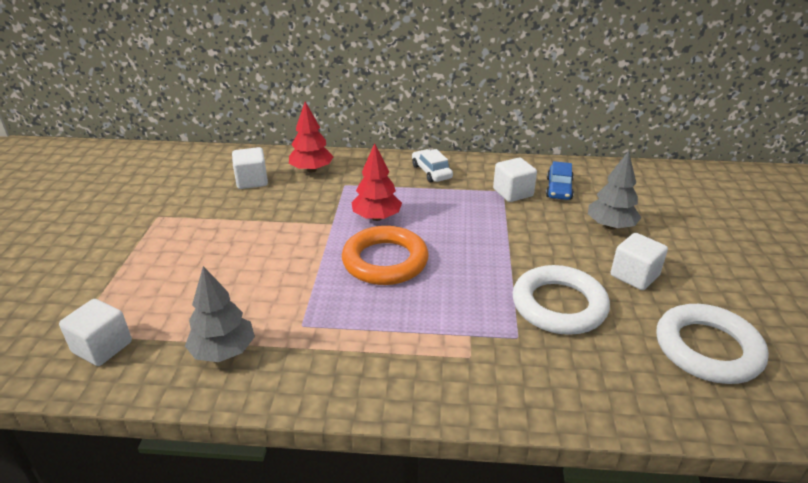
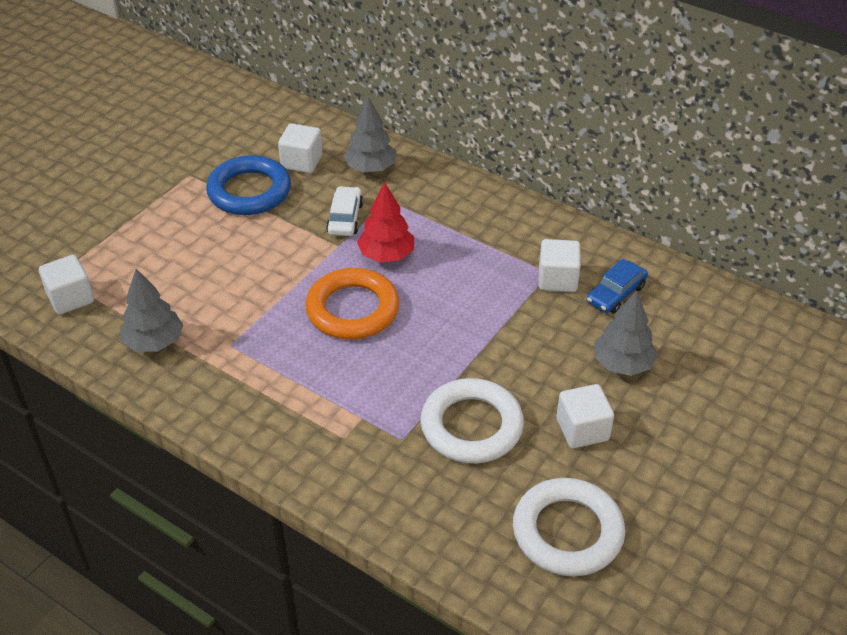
camera: 30 degrees right, 10 degrees up
(223, 211) = (249, 191): none -> blue ring
(311, 170) = (370, 168): red tree -> grey tree
(431, 172) = (494, 217): white car -> white car (345, 218)

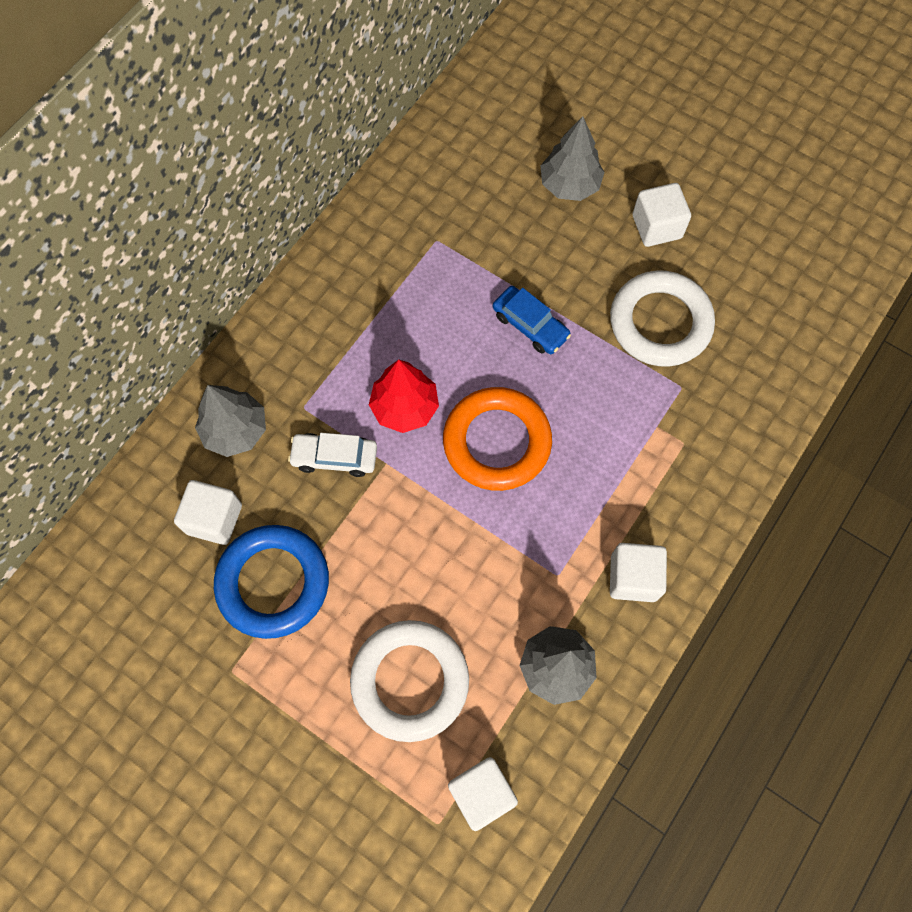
camera: 90 degrees left, 25 degrees up
(557, 279) = (447, 232): white cube -> white cube (633, 577)
(567, 532) = (776, 248): white ring -> white ring (410, 681)
(616, 294) = (470, 180): blue car -> blue car (530, 325)

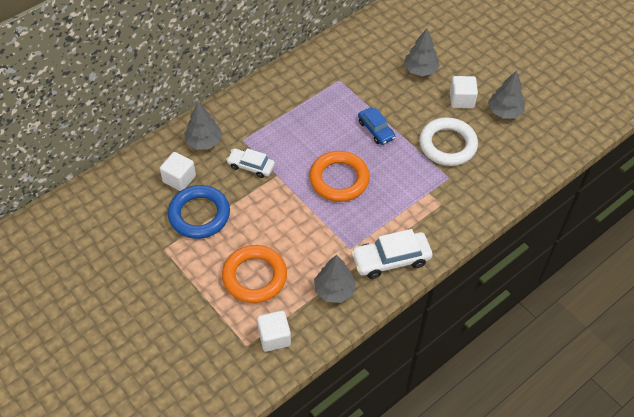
camera: 15 degrees right, 15 degrees down
(405, 407) = (295, 152): red tree -> none
(410, 681) = (254, 277): white ring -> orange ring
(633, 577) = (391, 259): white cube -> white car
(734, 232) = (504, 112): none -> grey tree

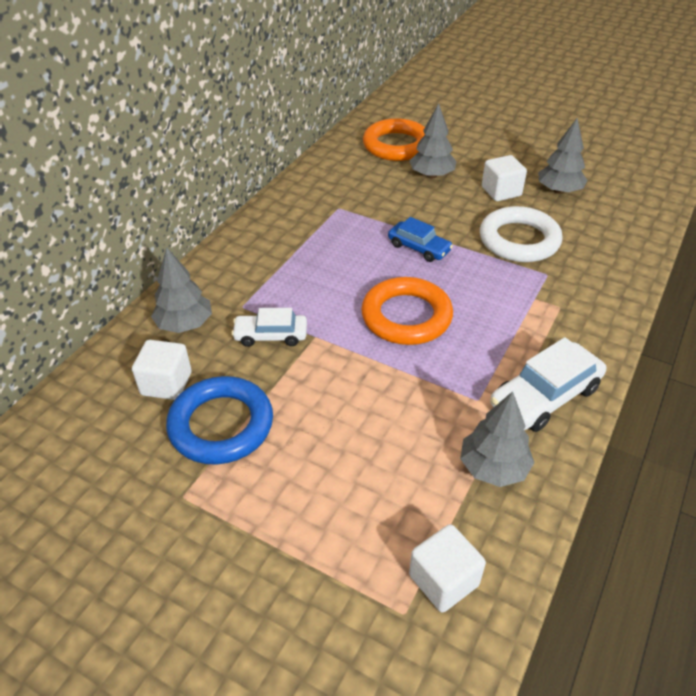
camera: 20 degrees left, 10 degrees down
(254, 277) = (357, 490): orange ring -> orange ring (396, 145)

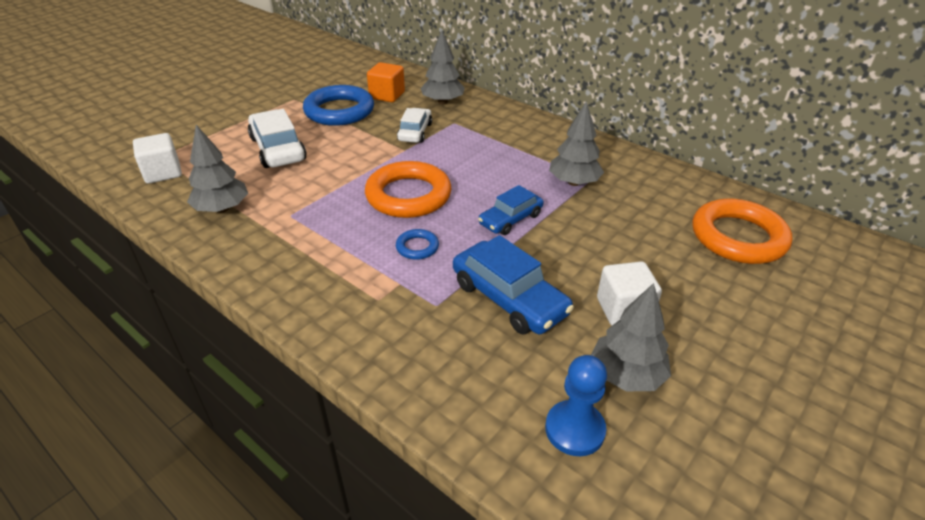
camera: 100 degrees right, 5 degrees down
(166, 383) = (387, 95): white cube -> orange cube
(431, 175) = (663, 254): grey tree -> grey tree (573, 182)
(484, 296) = (417, 247): none -> blue ring
(519, 240) = (509, 298): white ring -> blue car
(545, 396) = (268, 253): white car -> white car (278, 149)
(612, 208) = (574, 429): none -> blue pawn

